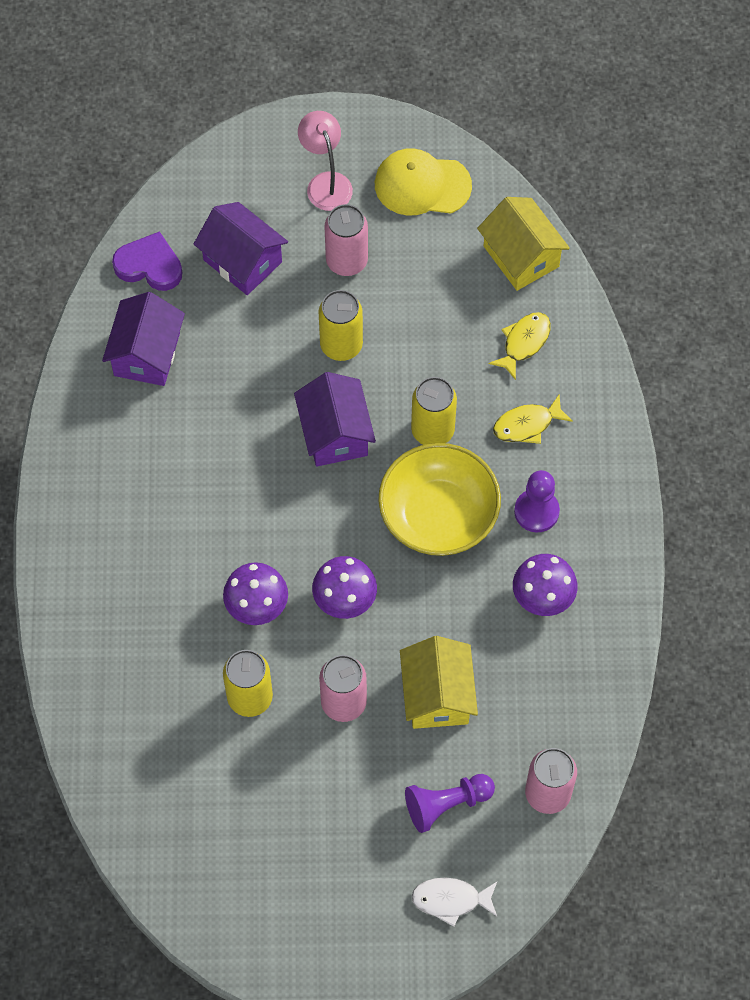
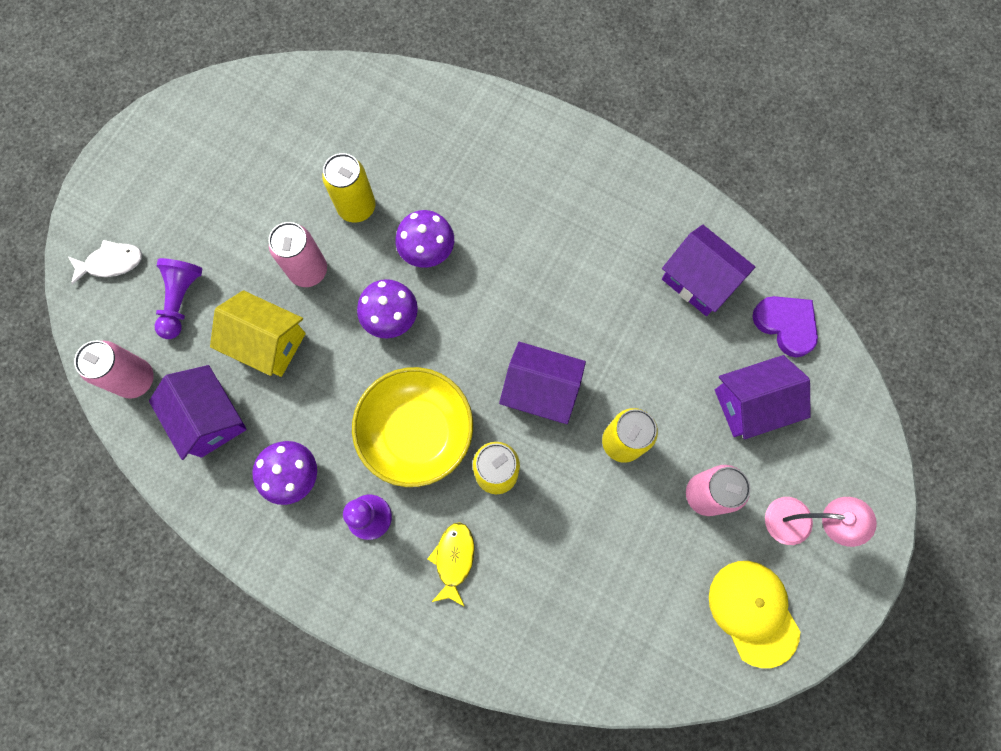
camera: 120 degrees right, 10 degrees up
(149, 265) = (786, 325): purple heart -> purple heart turned 90 degrees counterclockwise
(422, 185) = (753, 612): yellow cap -> yellow cap turned 60 degrees counterclockwise
(451, 900) = (111, 263): white fish -> white fish turned 45 degrees clockwise
(521, 256) = (627, 661): yellow house -> none
(524, 343) = (535, 607): yellow fish -> none
(540, 701) = (210, 418): none -> purple house

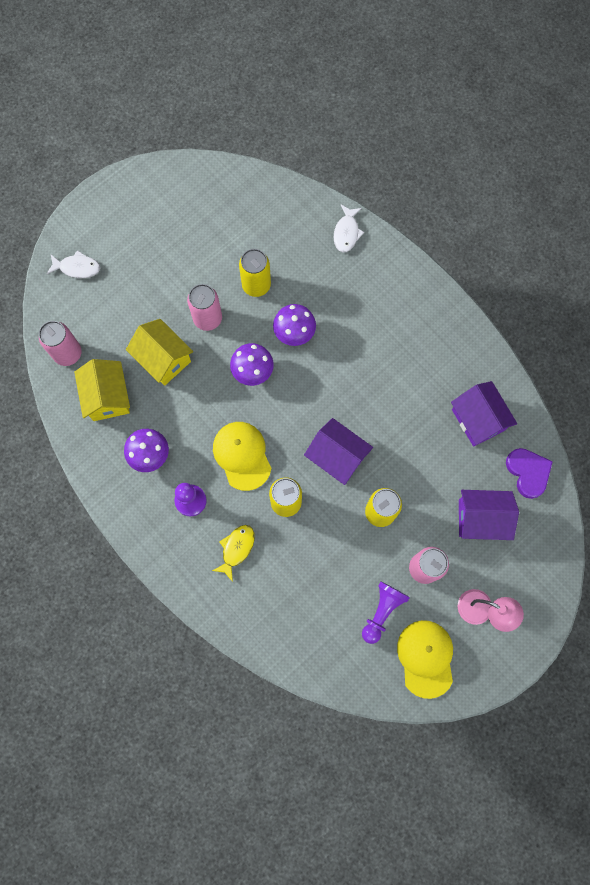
camera: 20 degrees right, 0 degrees up
(181, 300) = (115, 309): purple pawn -> purple pawn (382, 611)
(210, 418) = (107, 397): purple house -> yellow house
(417, 432) = (242, 455): yellow bowl -> yellow cap
(448, 105) = (346, 233): none -> white fish

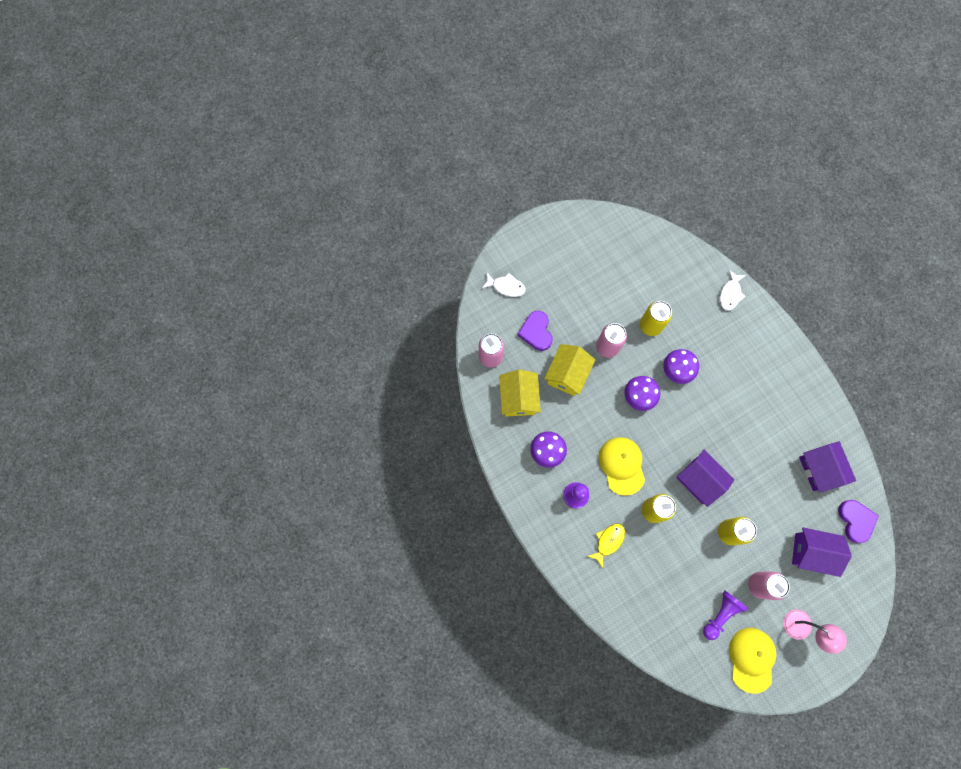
camera: 10 degrees right, 0 degrees up
(120, 315) = (536, 332): none -> purple heart
(163, 359) = (567, 374): yellow house -> yellow house turned 60 degrees clockwise

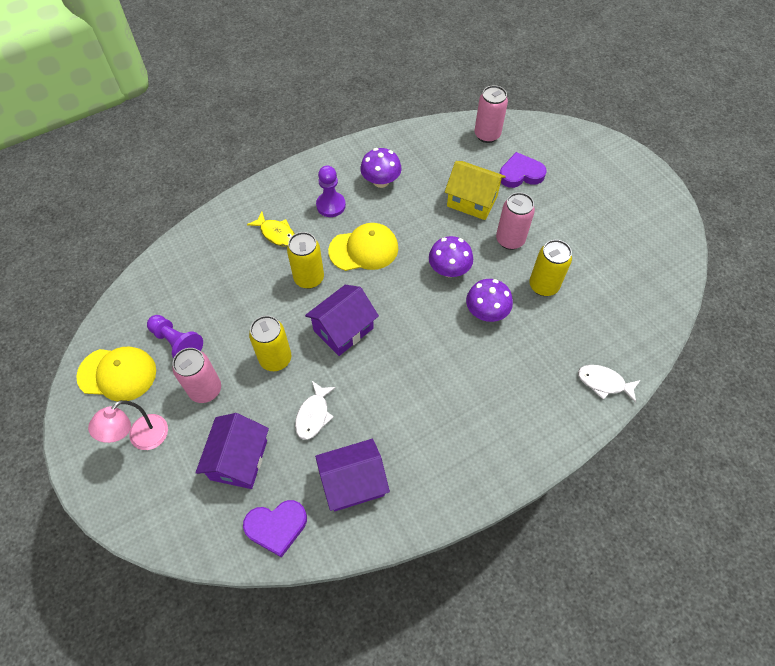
camera: 90 degrees right, 15 degrees down
(506, 287) = (571, 148): white fish -> white fish (313, 415)
(518, 398) = (441, 158): yellow house -> none

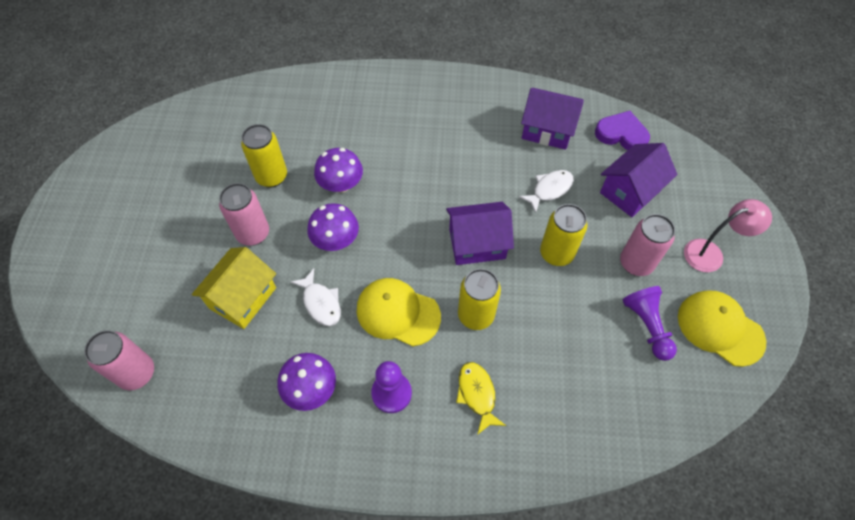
camera: 145 degrees left, 0 degrees up
(472, 201) = (243, 298): yellow house -> yellow house turned 60 degrees clockwise
(520, 174) = (162, 297): purple heart -> none
(604, 383) = (309, 88): white fish -> white fish (321, 303)

